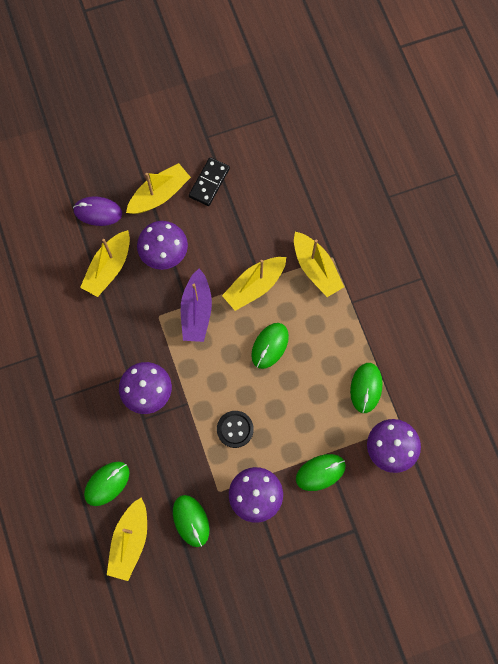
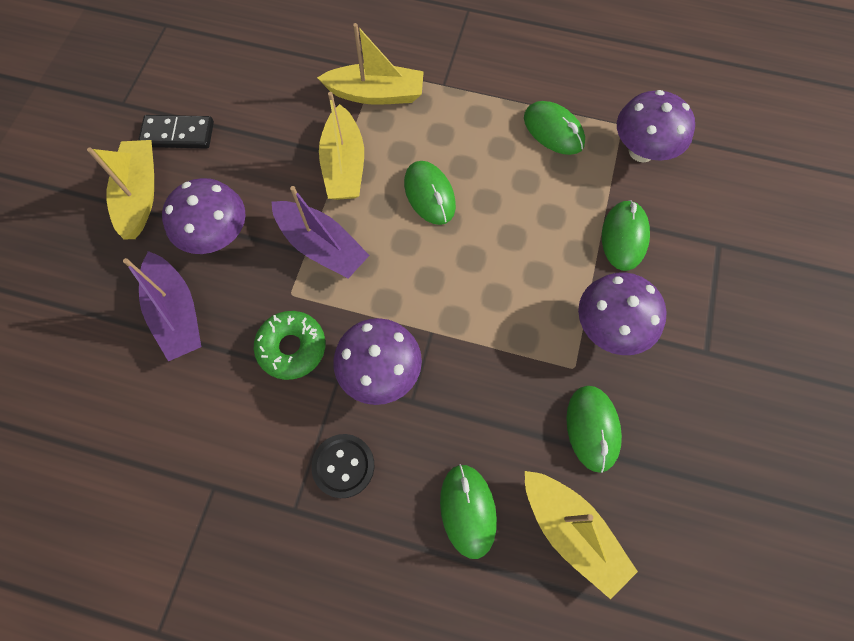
camera: 55 degrees left, 5 degrees down
(98, 212) = (92, 279): purple mouse -> none
(109, 268) = (176, 313): yellow boat -> purple boat
(130, 339) = (292, 348): none -> green donut
(191, 521) = (592, 428): green mouse -> green mouse turned 75 degrees clockwise
(209, 183) = (178, 134): black domino -> black domino turned 60 degrees counterclockwise
(235, 429) = (505, 297): black button -> black button (343, 466)

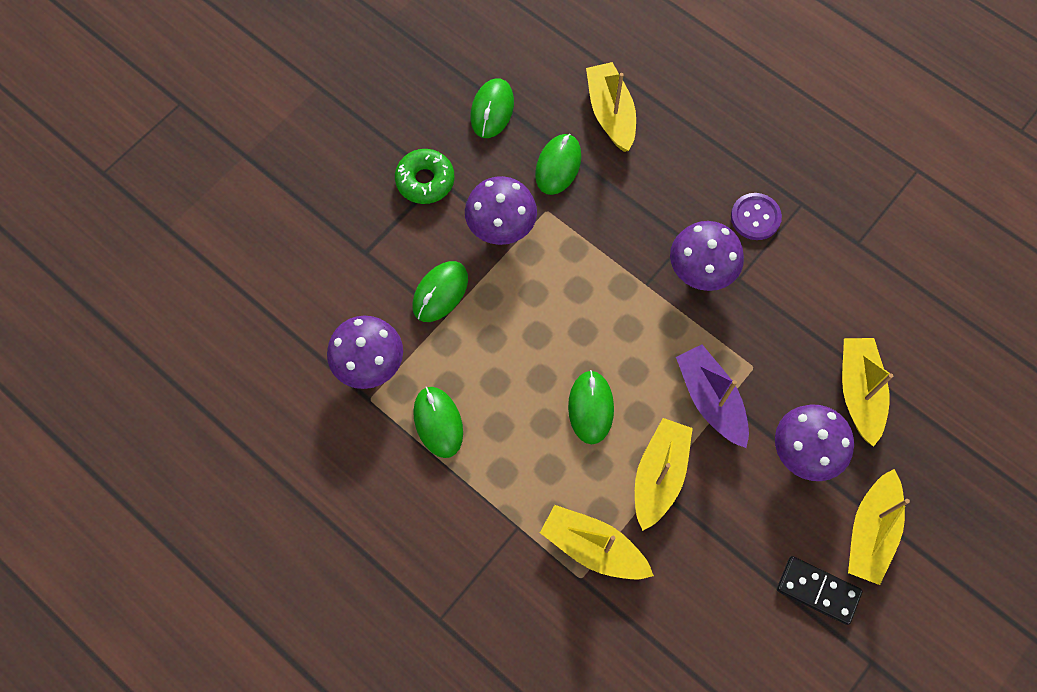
camera: 155 degrees left, 0 degrees up
(176, 313) = (859, 392): purple boat -> yellow boat
(292, 348) = (766, 320): green donut -> green donut (425, 181)
(343, 466) = (755, 217): black button -> purple button
(468, 510) = (676, 153): green mouse -> green mouse (492, 110)

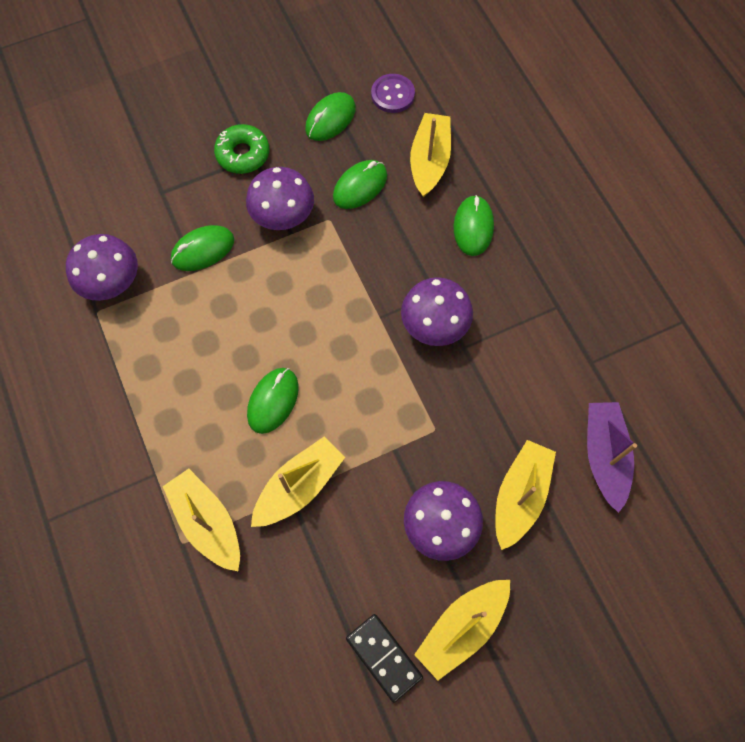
camera: 25 degrees right, 0 degrees up
(438, 422) = (140, 356): green mouse -> green mouse (473, 227)
(710, 400) = (381, 441): purple boat -> purple boat (604, 456)
(755, 217) = (508, 300): purple button -> purple button (393, 95)

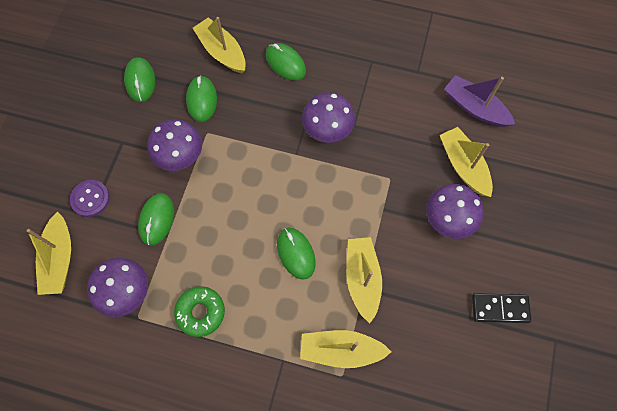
camera: 50 degrees left, 0 degrees up
(243, 154) = (113, 147): green donut -> green donut (201, 312)
(393, 95) = (159, 36): purple button -> purple button (90, 199)
(462, 627) = (513, 253): yellow boat -> yellow boat (60, 259)

